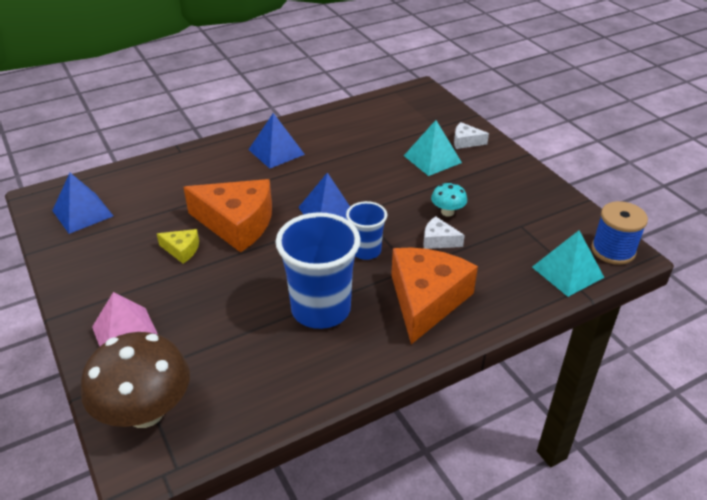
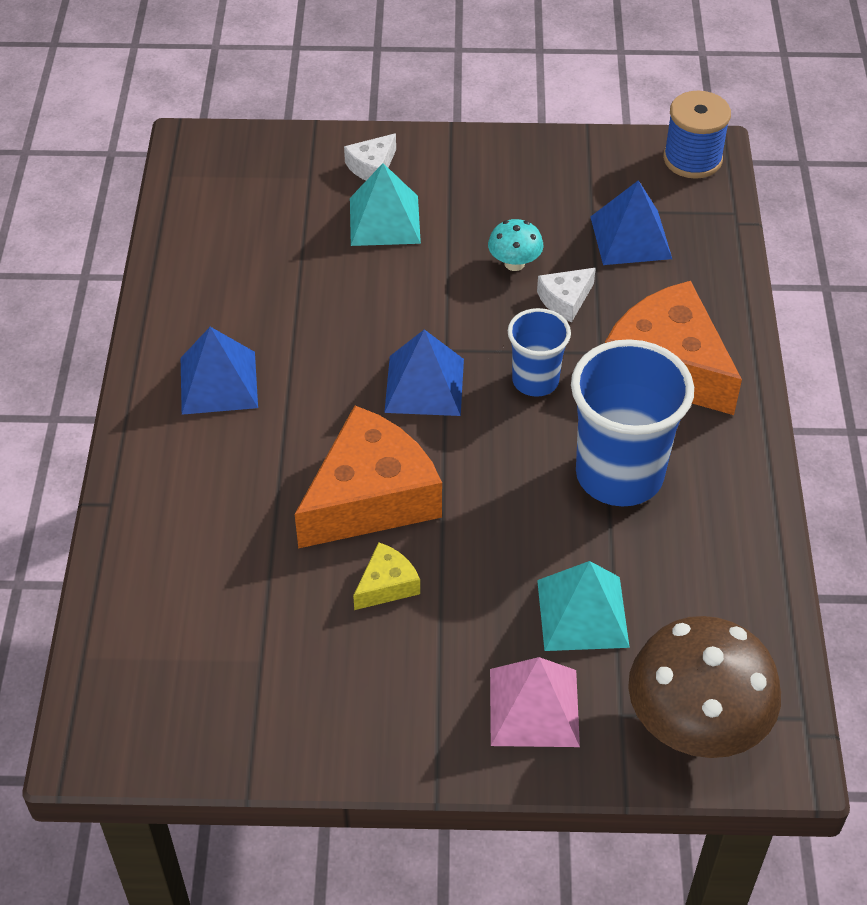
camera: 60 degrees left, 10 degrees up
(82, 213) = (189, 690): blue pyramid -> blue pyramid (631, 237)
(567, 272) = (702, 217): turquoise pyramid -> turquoise pyramid (582, 613)

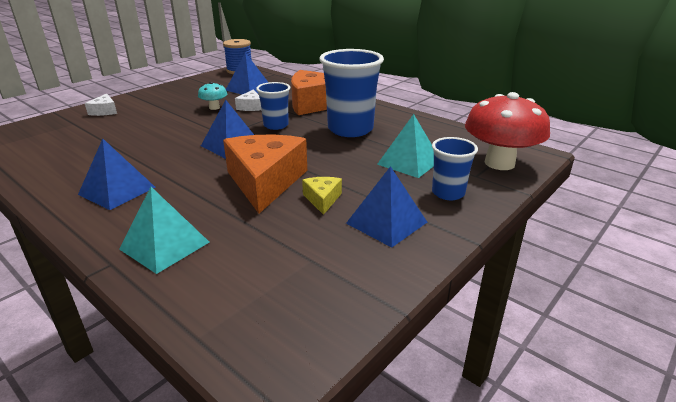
camera: 50 degrees left, 20 degrees down
(384, 220) = (134, 119): turquoise pyramid -> turquoise pyramid (164, 245)
(396, 683) = (386, 222): none -> blue pyramid
(534, 707) = (448, 193): pink pyramid -> blue cup
(695, 725) = (499, 163): brown mushroom -> red mushroom

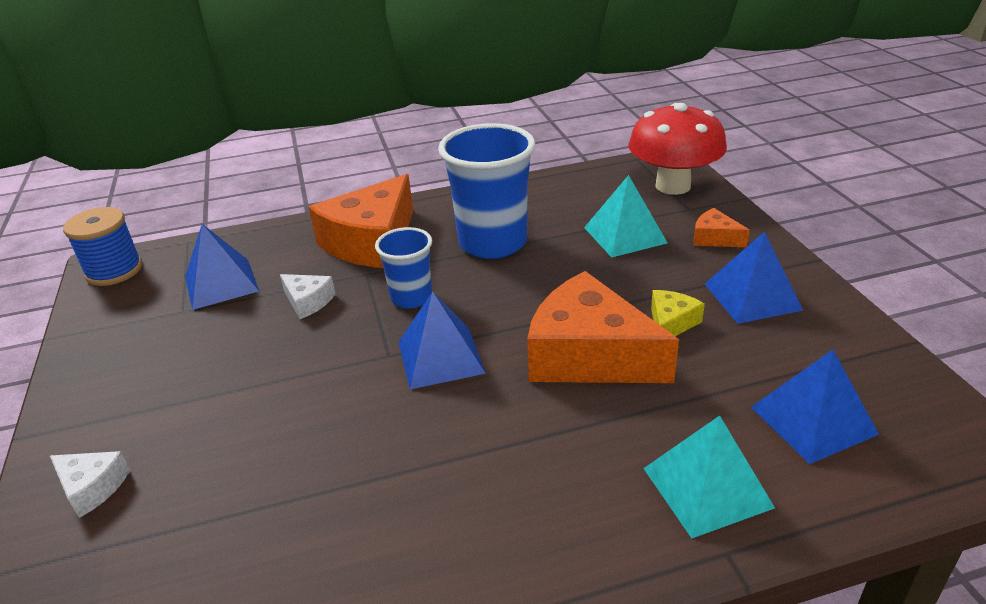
camera: 55 degrees left, 5 degrees up
(117, 190) = (498, 516): blue pyramid -> blue pyramid (813, 420)
(214, 107) = (262, 340): turquoise mushroom -> none
(322, 199) = (671, 323): yellow cheese -> yellow cheese turned 90 degrees clockwise
(448, 193) = (714, 238): blue cup -> orange cheese

